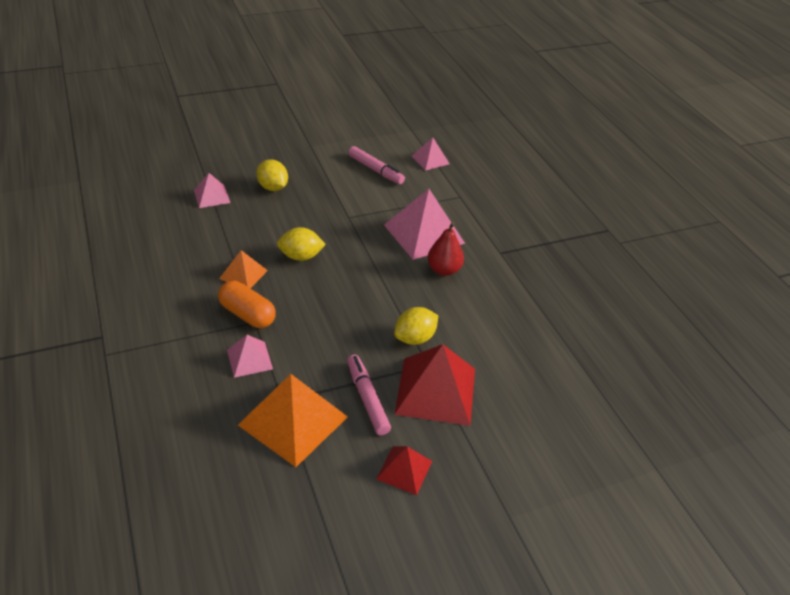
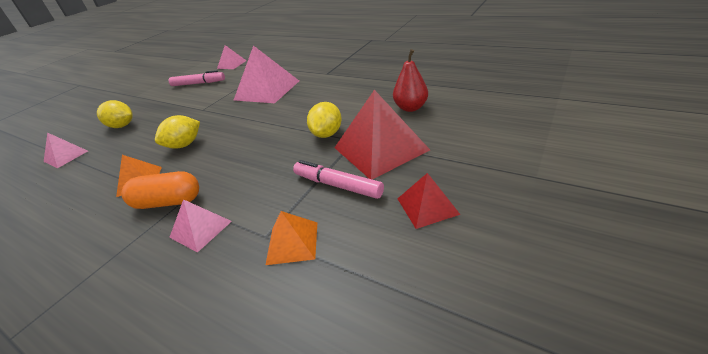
camera: 30 degrees left, 5 degrees down
(293, 420) = (292, 242): orange pyramid -> orange pyramid, size x0.53
(444, 270) = (302, 96): red pear -> red pear (410, 108)

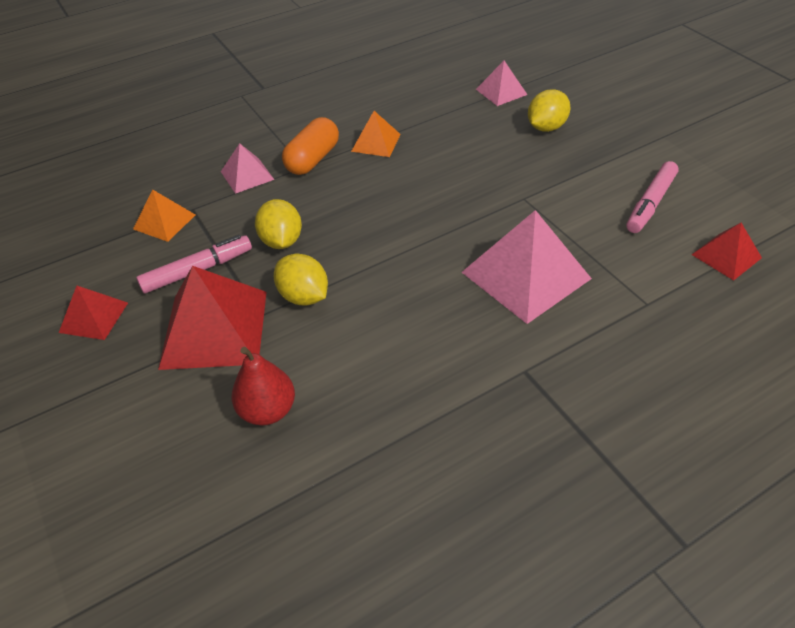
camera: 115 degrees right, 10 degrees up
(184, 145) = (423, 175): yellow lemon -> yellow lemon (281, 241)
(231, 64) = (726, 256): pink pyramid -> red pyramid

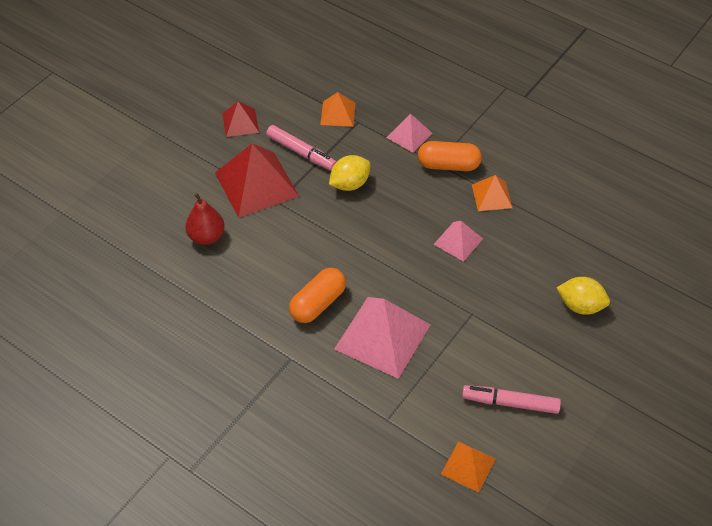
camera: 65 degrees right, 5 degrees up
(304, 296) = (303, 217): yellow lemon -> none
(449, 320) = (318, 303): none -> orange capsule
(501, 92) = (618, 259): pink pyramid -> pink pyramid (458, 241)
(726, 256) = (468, 466): red pyramid -> orange pyramid

